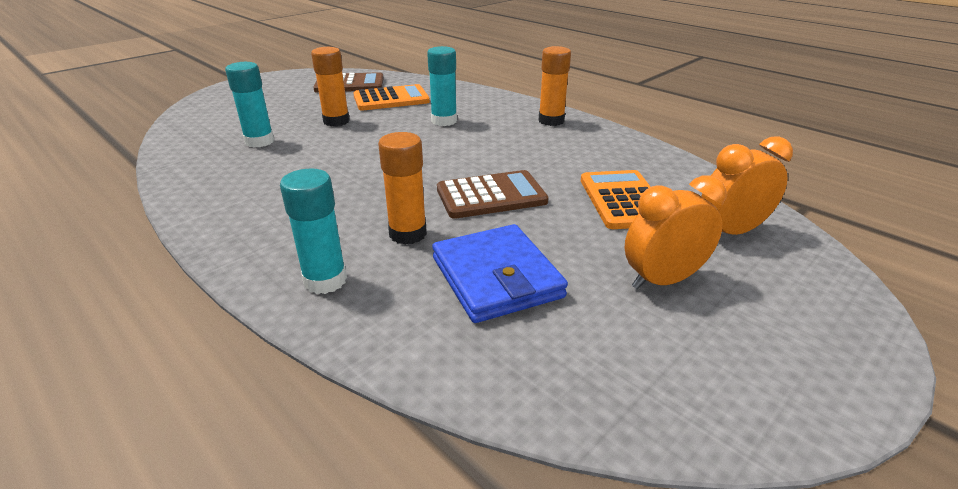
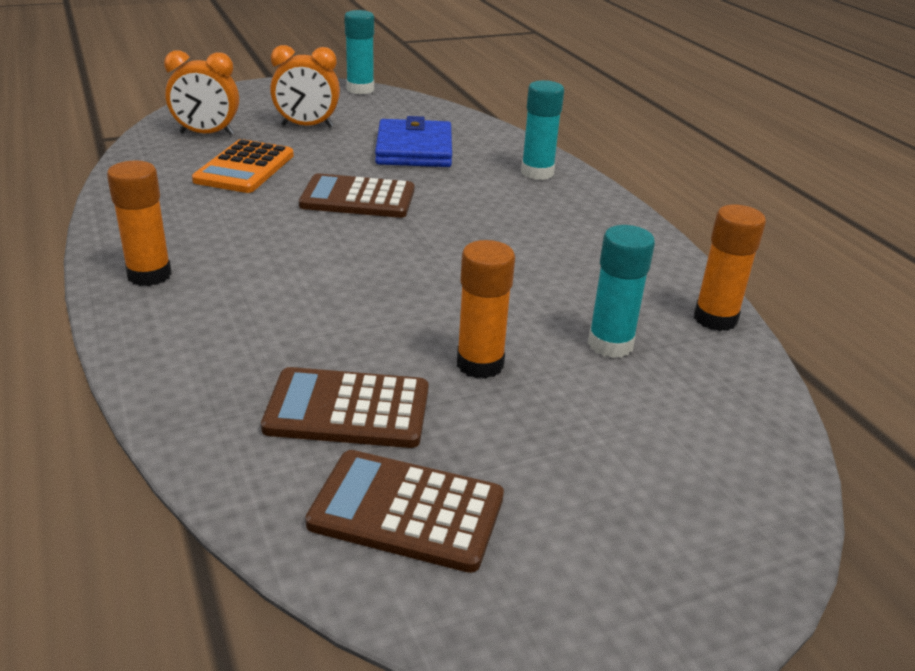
camera: 160 degrees left, 0 degrees up
(391, 99) = (347, 410): orange calculator -> brown calculator
(408, 234) = (460, 186): orange glue stick -> orange glue stick (715, 319)
(444, 121) = (304, 317): turquoise glue stick -> turquoise glue stick (360, 89)

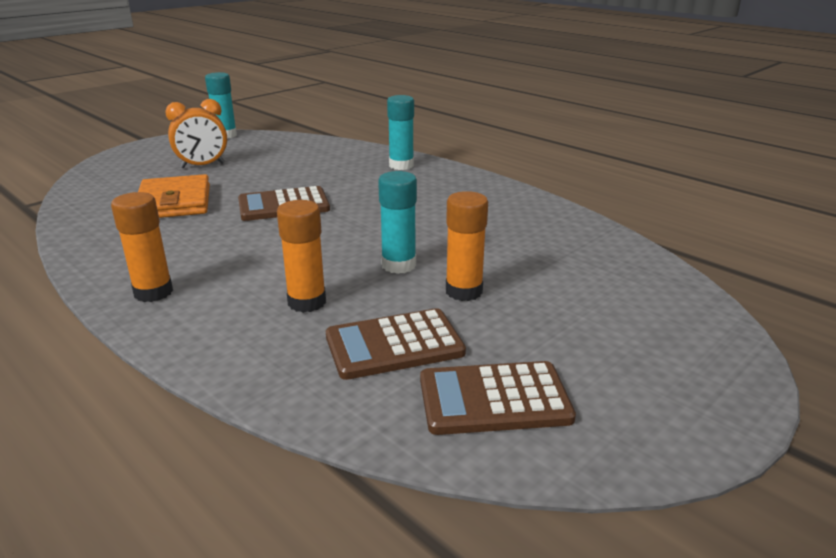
camera: 20 degrees left, 5 degrees down
(206, 134) = (121, 185): orange clock -> none
(245, 168) = (174, 202): orange calculator -> orange wallet
(414, 149) = (300, 166): blue wallet -> none
(610, 344) = (539, 258): turquoise glue stick -> turquoise glue stick (398, 265)
(715, 319) = (590, 228): orange glue stick -> orange glue stick (307, 302)

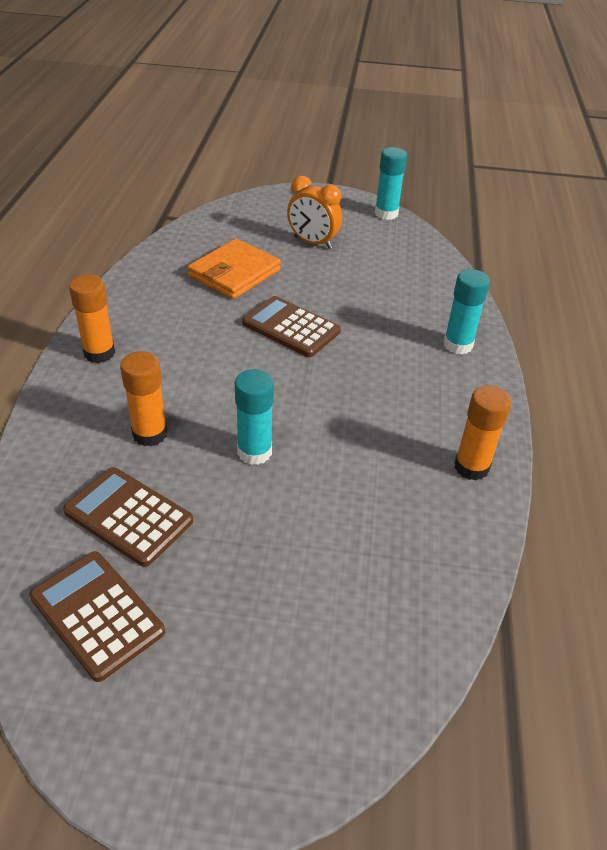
camera: 50 degrees right, 15 degrees up
(464, 291) = (247, 516): orange glue stick -> orange glue stick (471, 467)

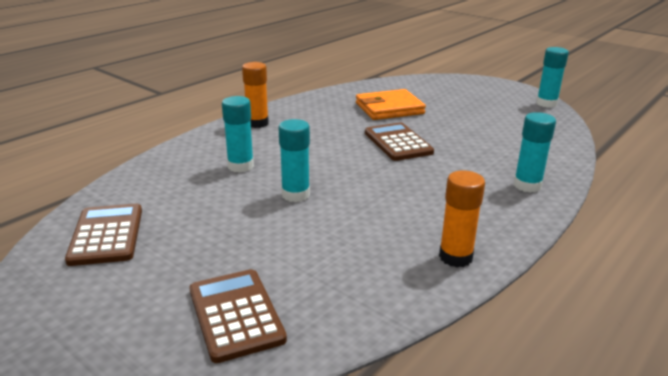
camera: 35 degrees right, 15 degrees down
(128, 516) = (180, 198): brown calculator -> brown calculator (235, 315)
(150, 434) = (240, 166): orange glue stick -> turquoise glue stick
(312, 243) = (466, 106): orange clock -> none

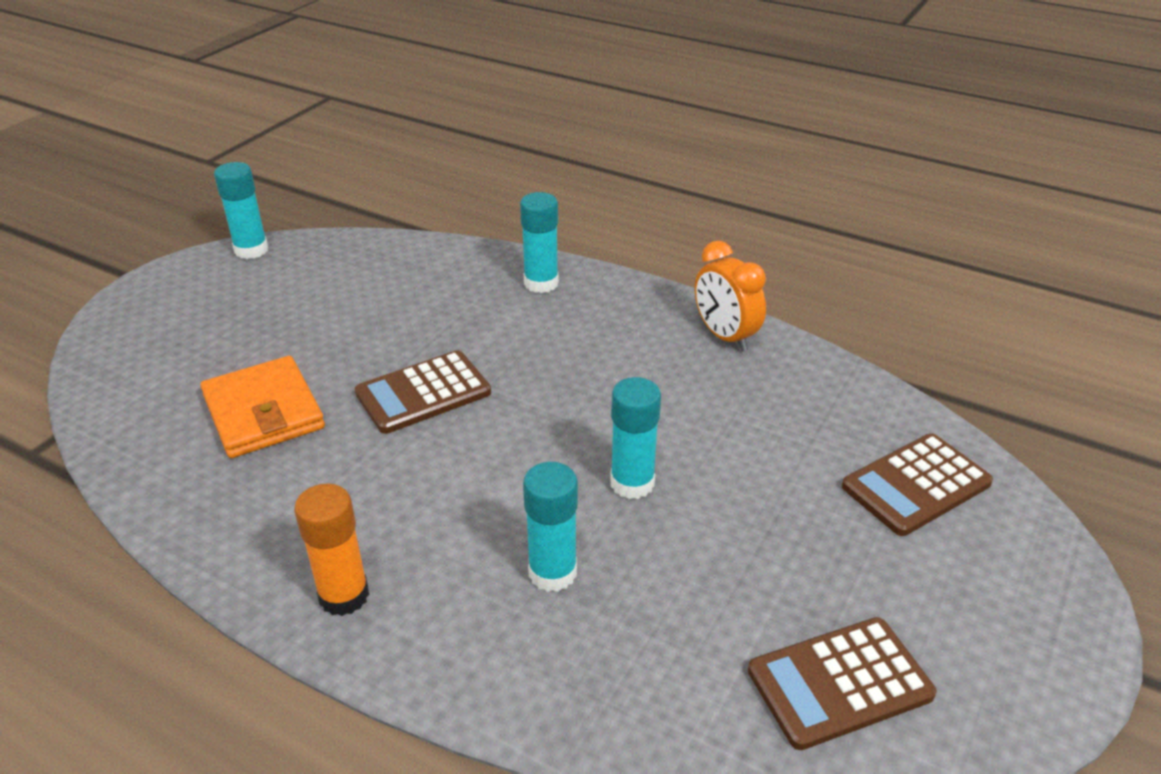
camera: 100 degrees left, 10 degrees up
(455, 257) = (725, 336): orange glue stick -> orange clock

